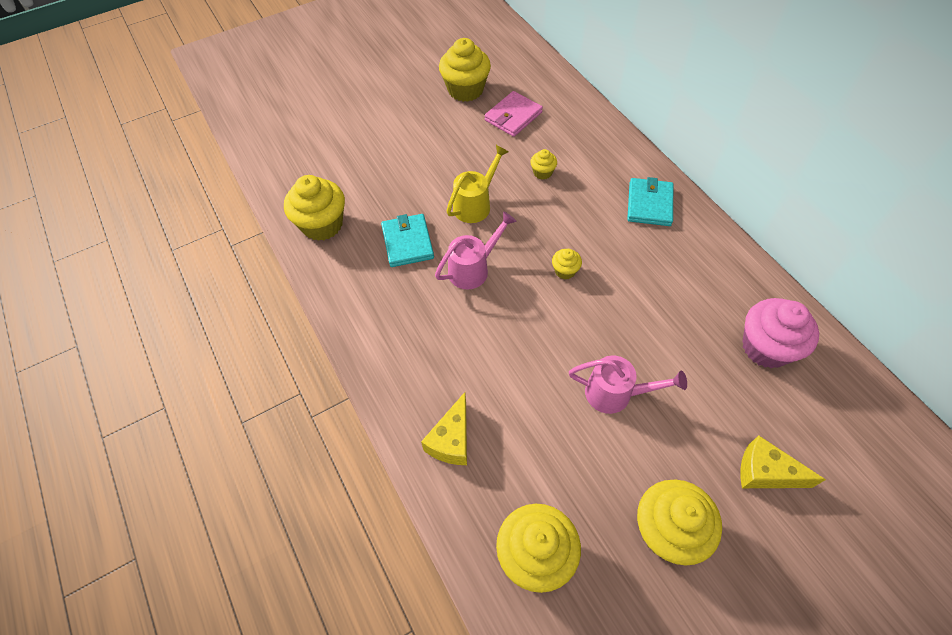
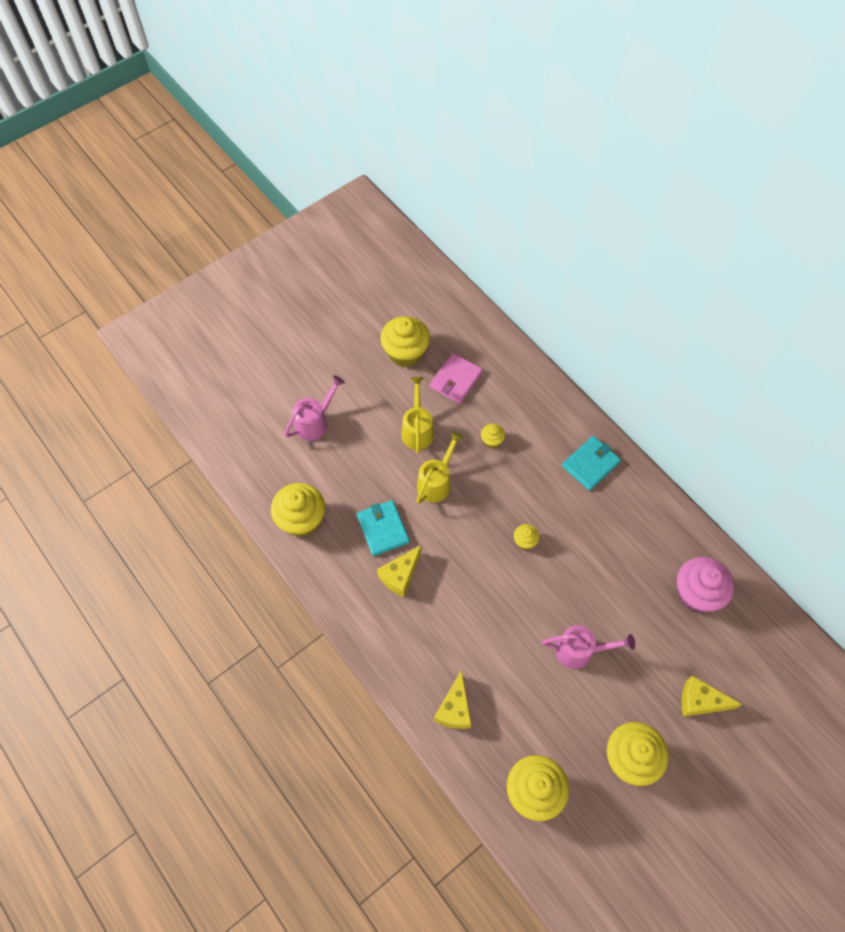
camera: 10 degrees left, 5 degrees up
(417, 290) = (400, 575): none -> yellow cheese
(464, 155) = (417, 429): none -> yellow watering can
(473, 269) = (446, 548): pink watering can -> pink watering can (315, 422)
(649, 204) = (590, 464): turquoise wallet -> turquoise wallet turned 45 degrees clockwise

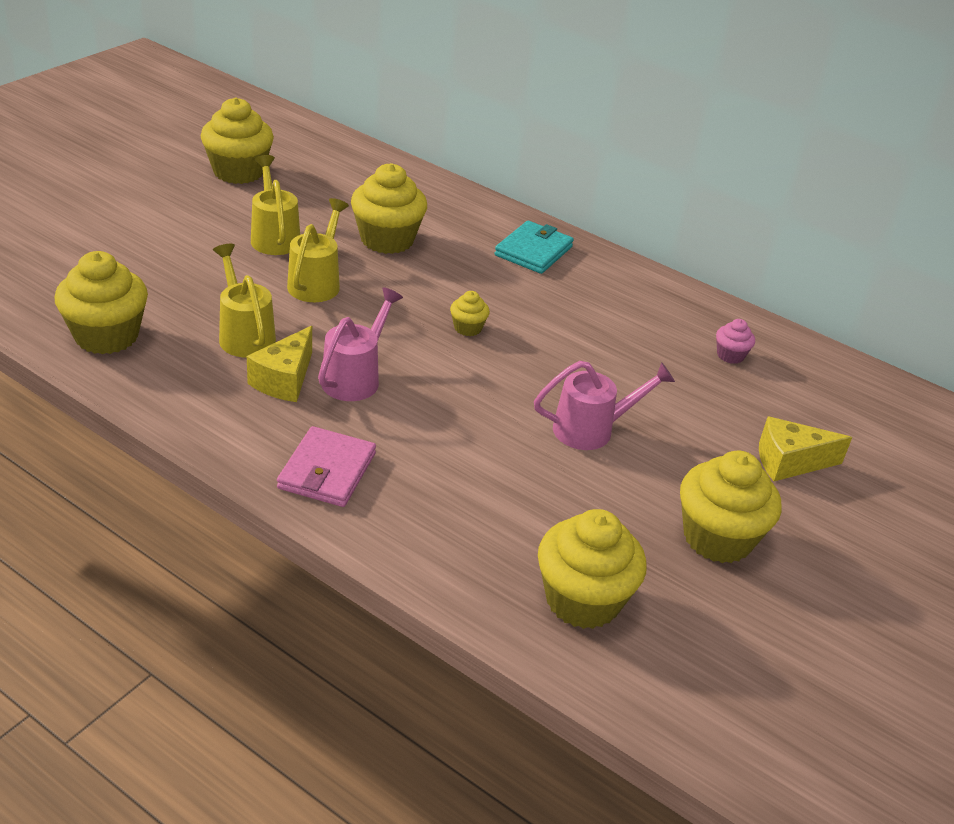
camera: 20 degrees left, 25 degrees down
(315, 422) = (112, 239): pink watering can -> pink watering can (355, 377)
(383, 529) = (244, 334): turquoise wallet -> yellow watering can
(454, 708) = (417, 518): yellow cheese -> none
(455, 380) = (318, 191): pink wallet -> pink wallet (327, 471)
(492, 441) = (387, 240): yellow cupcake -> yellow cupcake, size x2.10
(696, 593) = (730, 355): pink cupcake -> pink cupcake, size x0.48

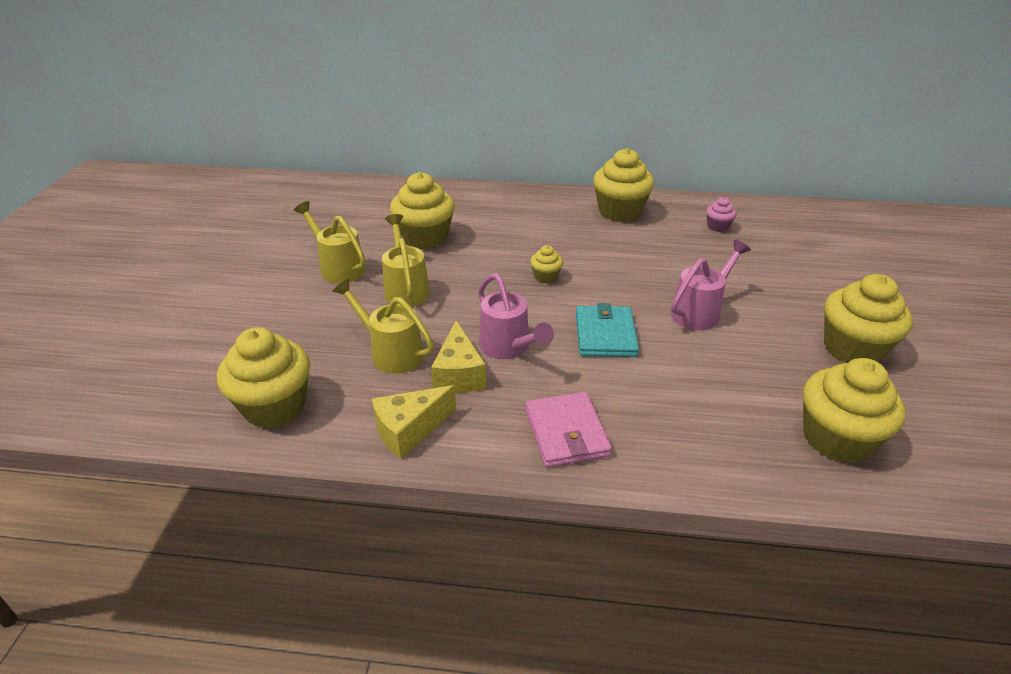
camera: 25 degrees left, 0 degrees up
(238, 172) = (262, 230): yellow cupcake -> yellow cupcake (619, 211)
(355, 377) = (508, 347): pink watering can -> pink watering can turned 150 degrees clockwise
(533, 251) = (530, 208): turquoise wallet -> turquoise wallet (605, 335)
(789, 462) = (827, 279): yellow cheese -> yellow cheese (409, 430)

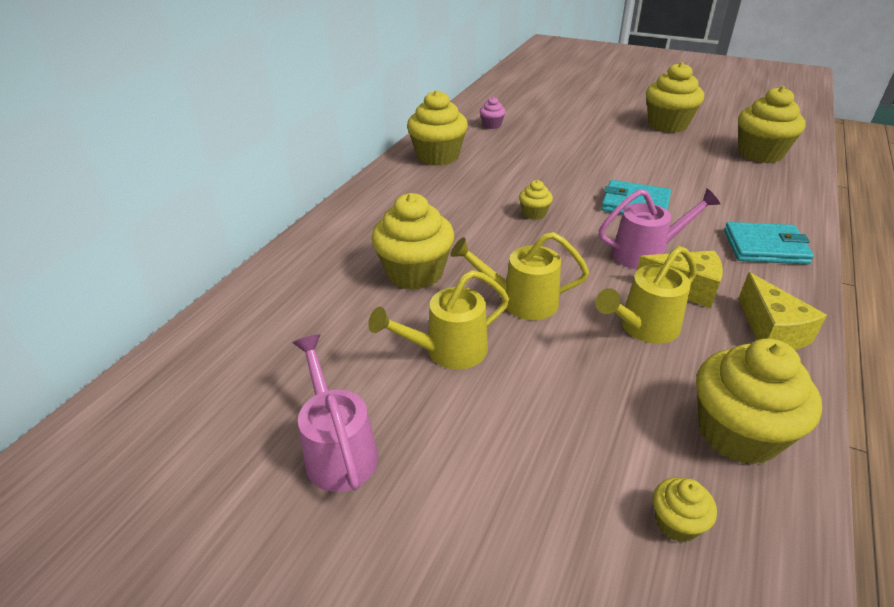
camera: 70 degrees left, 0 degrees up
(193, 377) = (676, 523): none -> yellow cupcake
(566, 432) = (765, 247): pink wallet -> turquoise wallet
(700, 311) = (612, 160): pink watering can -> pink watering can (338, 449)

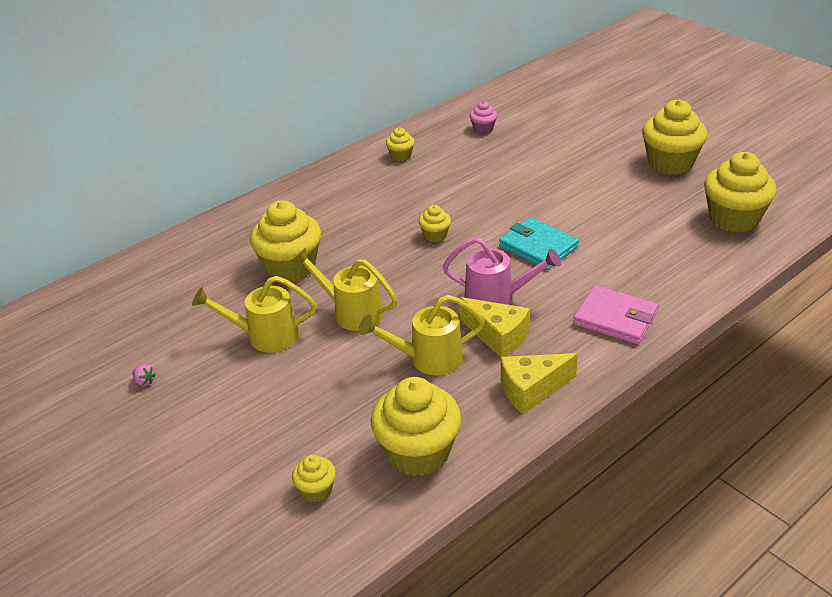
camera: 25 degrees right, 0 degrees up
(338, 449) = (144, 381): pink watering can -> pink strawberry
(438, 156) = (401, 156): yellow cupcake -> yellow cupcake, size x0.48
(765, 247) = (615, 318): turquoise wallet -> pink wallet
(771, 331) = (531, 390): yellow cheese -> yellow cheese turned 60 degrees clockwise

